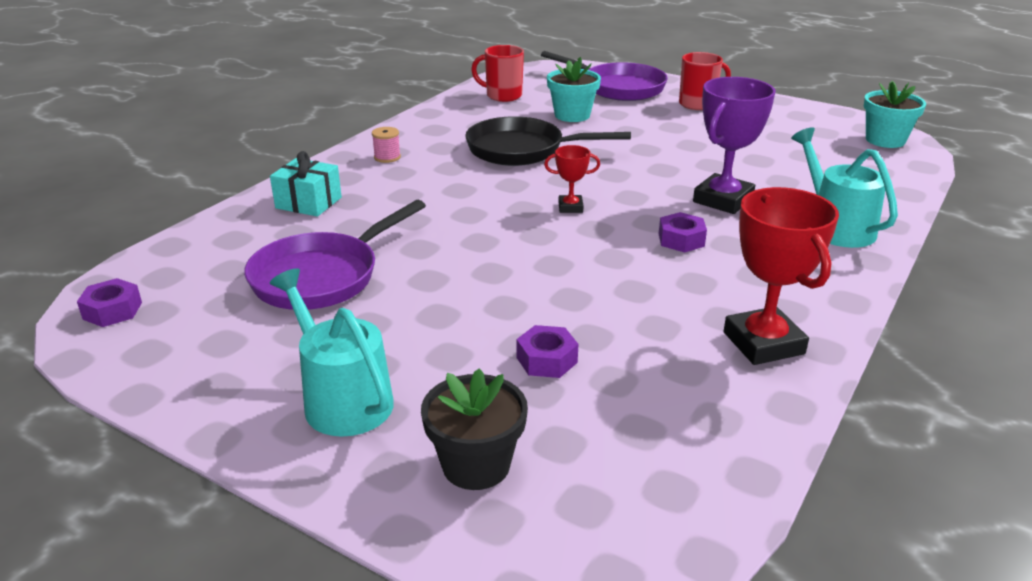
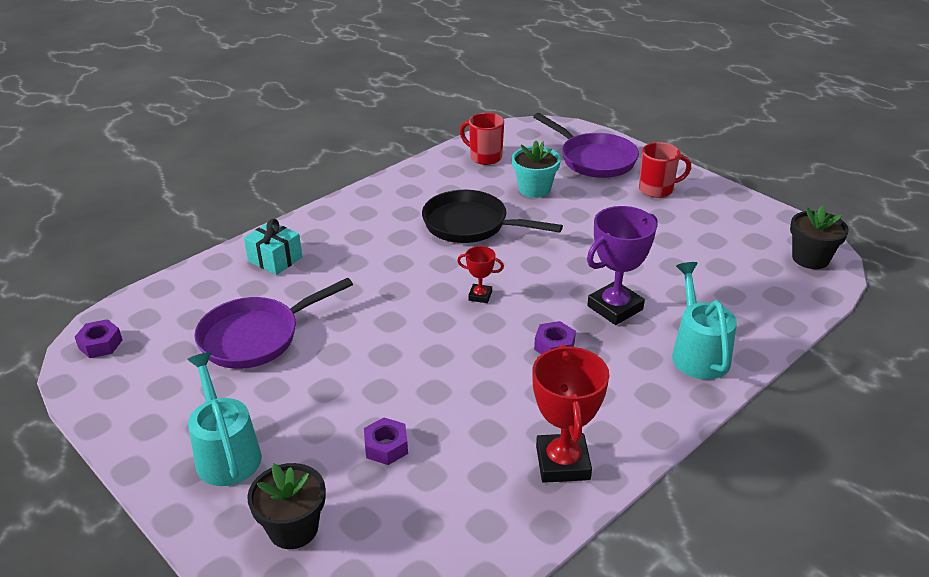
camera: 15 degrees right, 5 degrees up
(387, 157) = (356, 218): pink spool -> none
(885, 140) = (810, 258): turquoise flower pot -> black flower pot

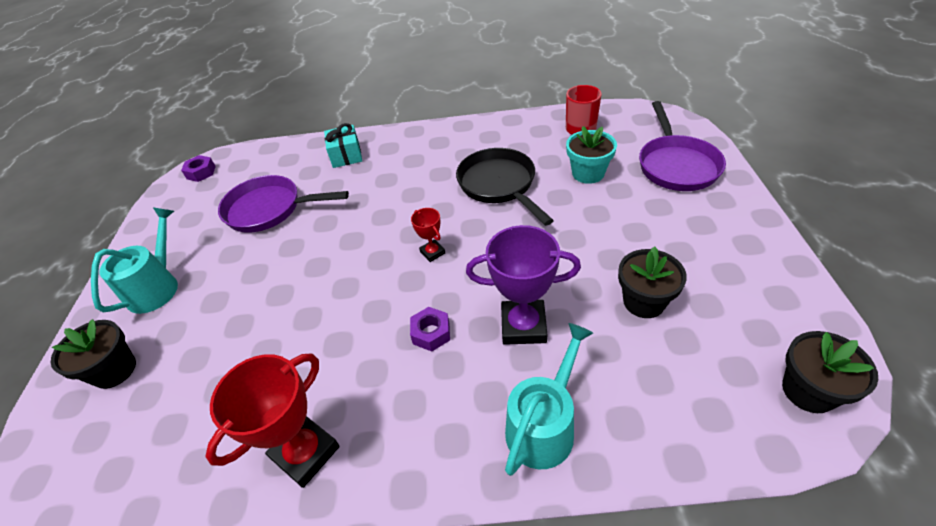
camera: 45 degrees right, 10 degrees up
(386, 447) = (228, 345): purple nut -> none
(657, 189) = (707, 221): red mug -> none
(674, 255) = (644, 302): none -> black flower pot

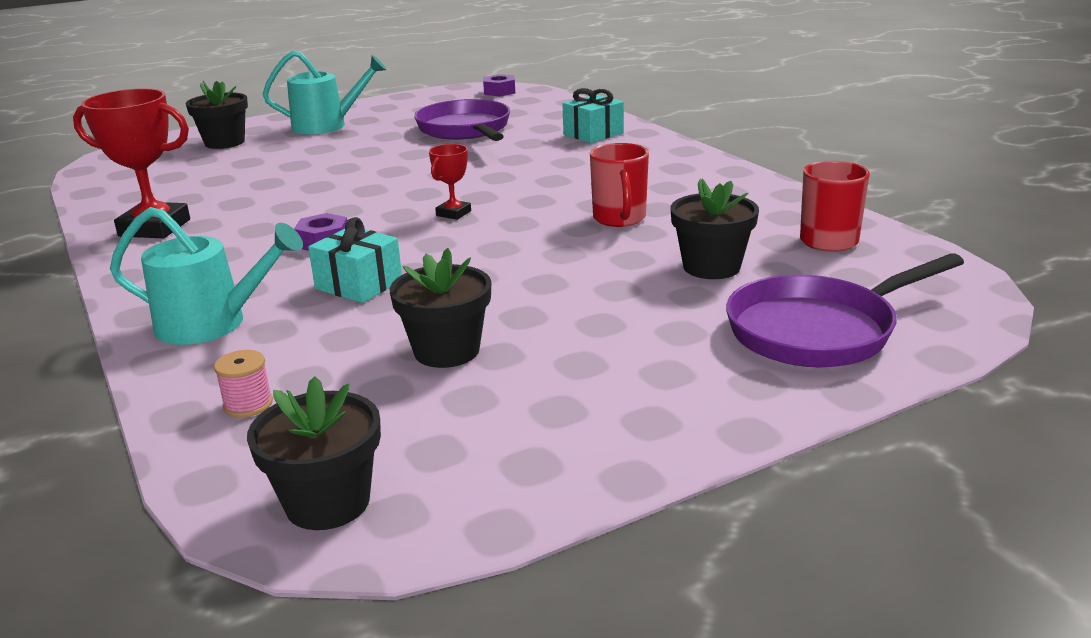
camera: 60 degrees right, 20 degrees down
(499, 185) = (619, 219): black pan -> red mug
(523, 326) = (359, 285): purple trophy -> turquoise gift
(588, 173) = (711, 267): turquoise flower pot -> black flower pot
(681, 416) = (248, 404): none -> pink spool

